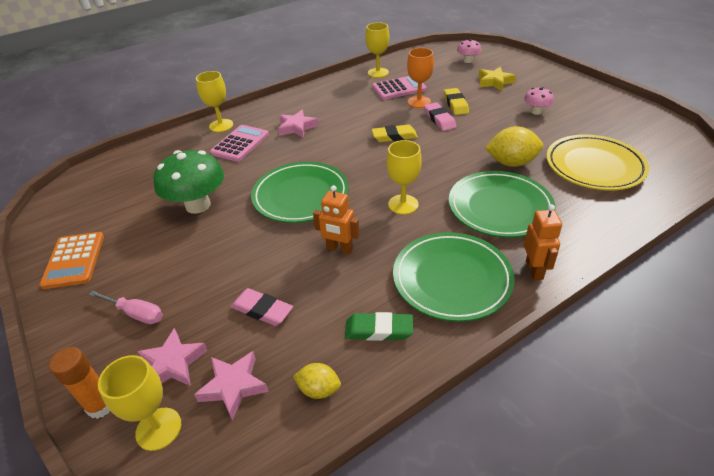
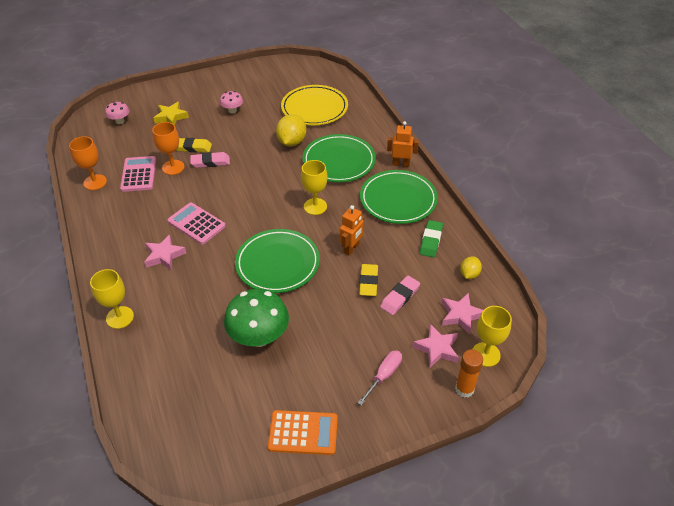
camera: 80 degrees left, 5 degrees up
(240, 144) = (168, 302): pink calculator -> pink calculator (196, 224)
(378, 73) = (95, 182): yellow goblet -> orange goblet
(394, 136) = (221, 193): yellow eraser -> yellow eraser (368, 282)

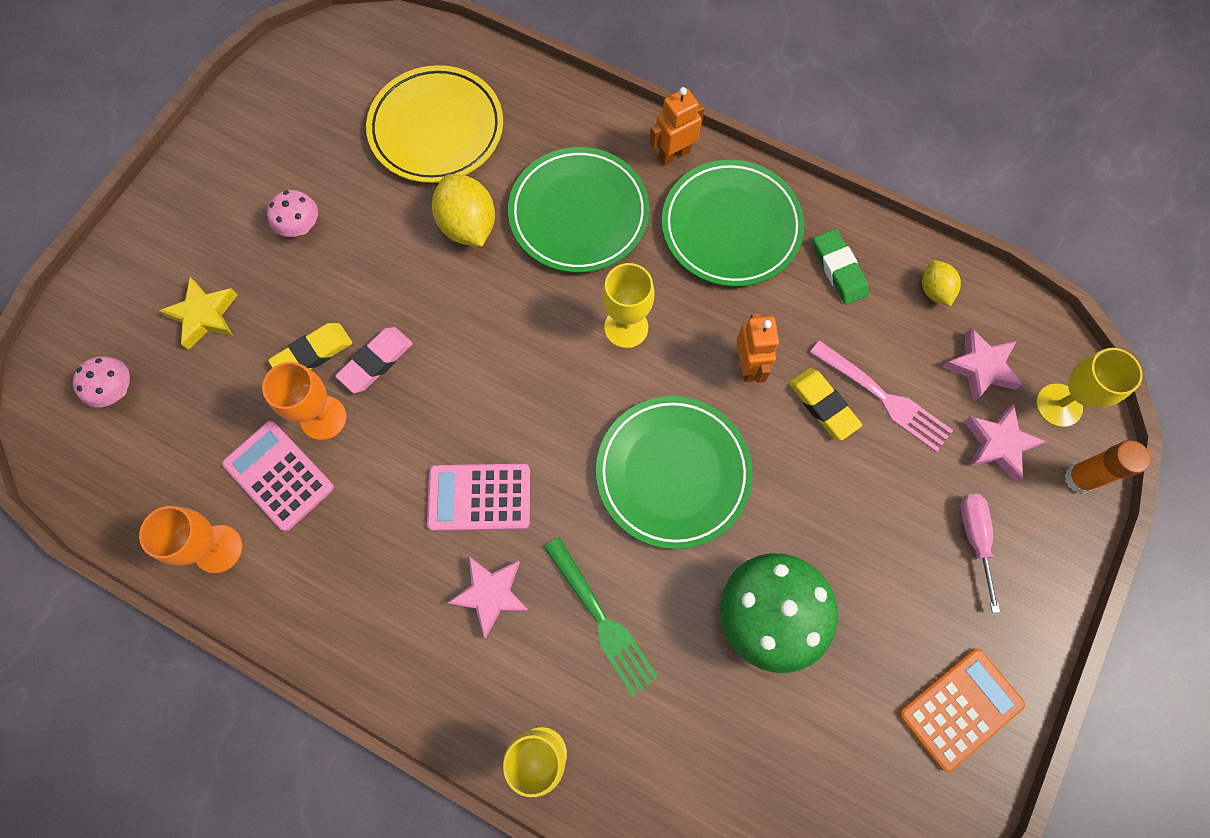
camera: 40 degrees left, 25 degrees up
(193, 291) = (602, 620): none -> green fork
(400, 297) = (884, 398): pink eraser -> pink fork

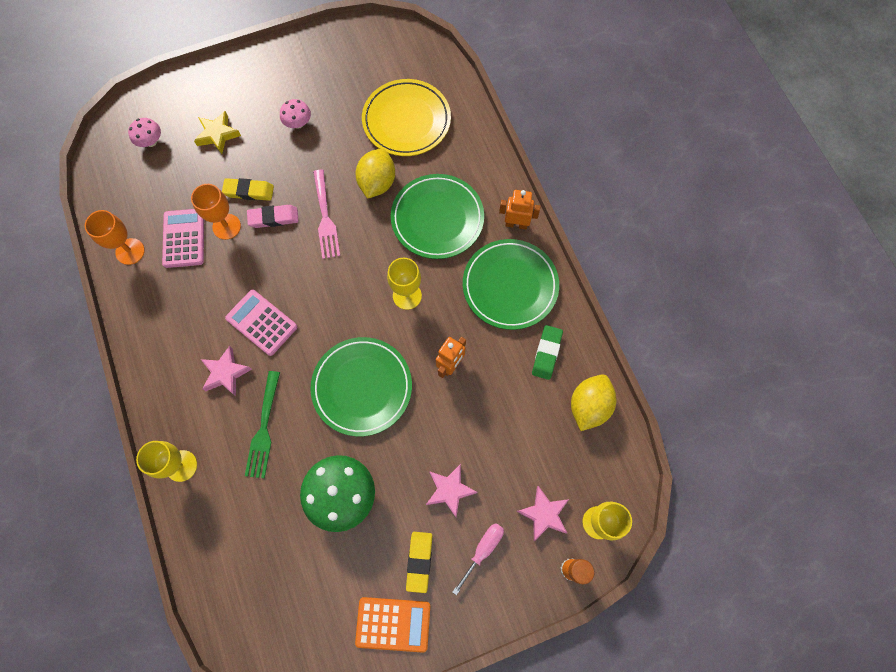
camera: 40 degrees right, 0 degrees up
(823, 405) = (469, 416): yellow eraser -> yellow eraser (419, 561)
(884, 398) = (505, 439): pink fork -> pink fork (325, 218)
(934, 290) = (589, 406): yellow lemon -> yellow lemon, size x1.74
(981, 367) = (574, 467): pink star -> pink star (449, 490)

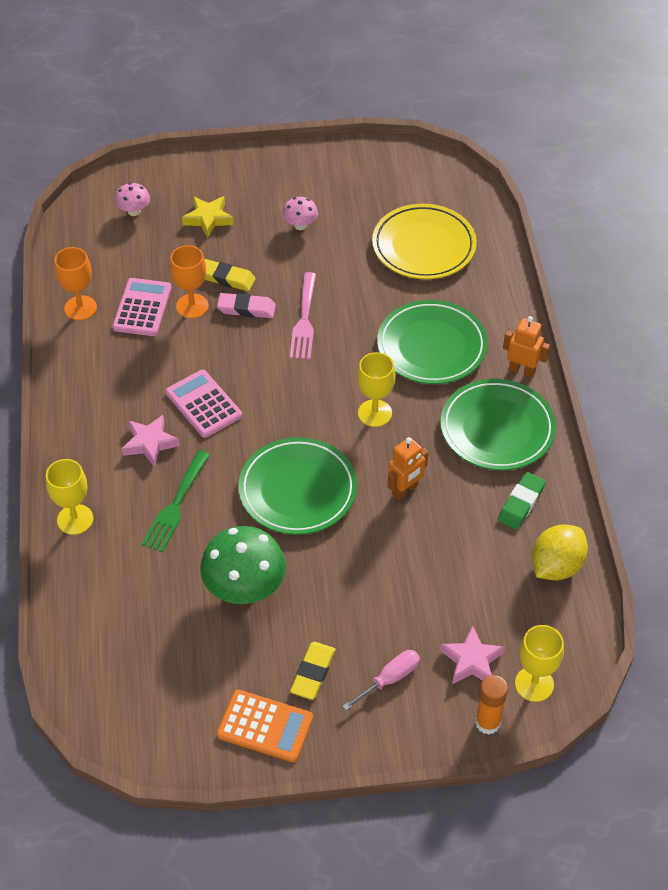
camera: 15 degrees right, 20 degrees down
(377, 183) = (372, 298): yellow lemon -> none
(449, 490) = (368, 612): pink star -> none

